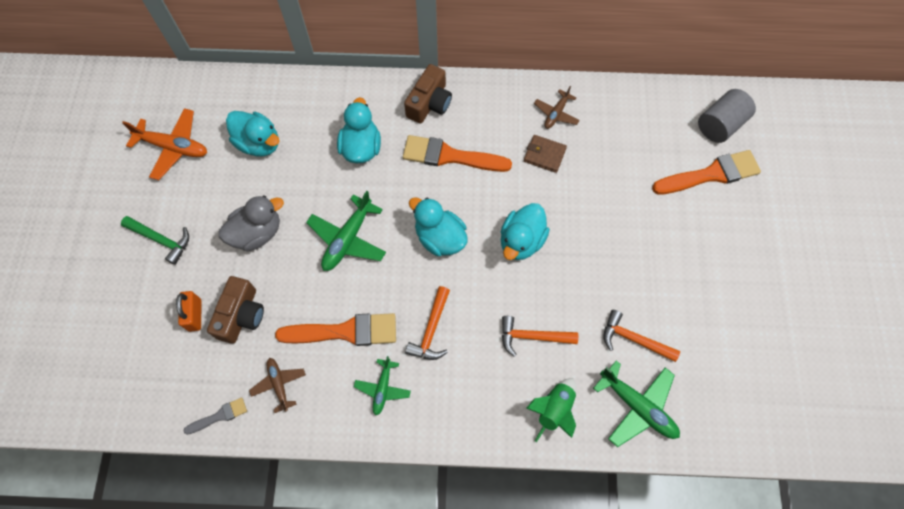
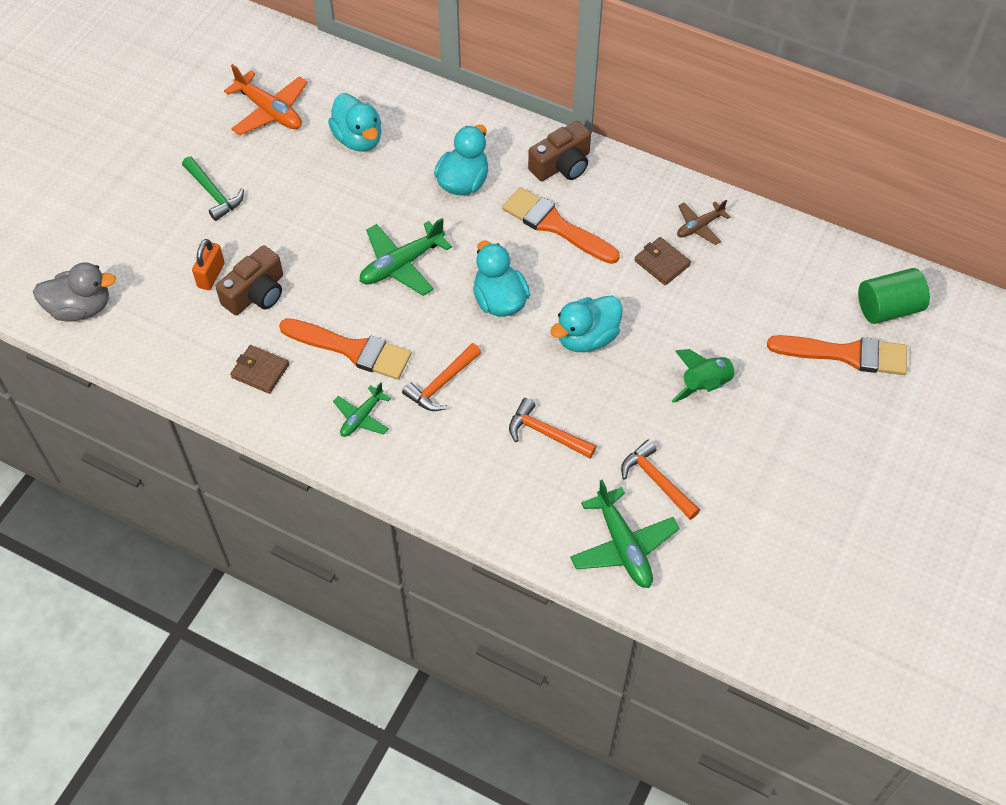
camera: 25 degrees right, 10 degrees down
(219, 416) = (188, 375): grey brush -> none
(257, 233) = (312, 223): grey duck -> grey duck (80, 308)
(279, 384) = (260, 371): brown plane -> brown wallet
(554, 409) = (530, 511): green rocket -> green rocket (705, 385)
(720, 125) = (888, 308): grey cylinder -> green cylinder

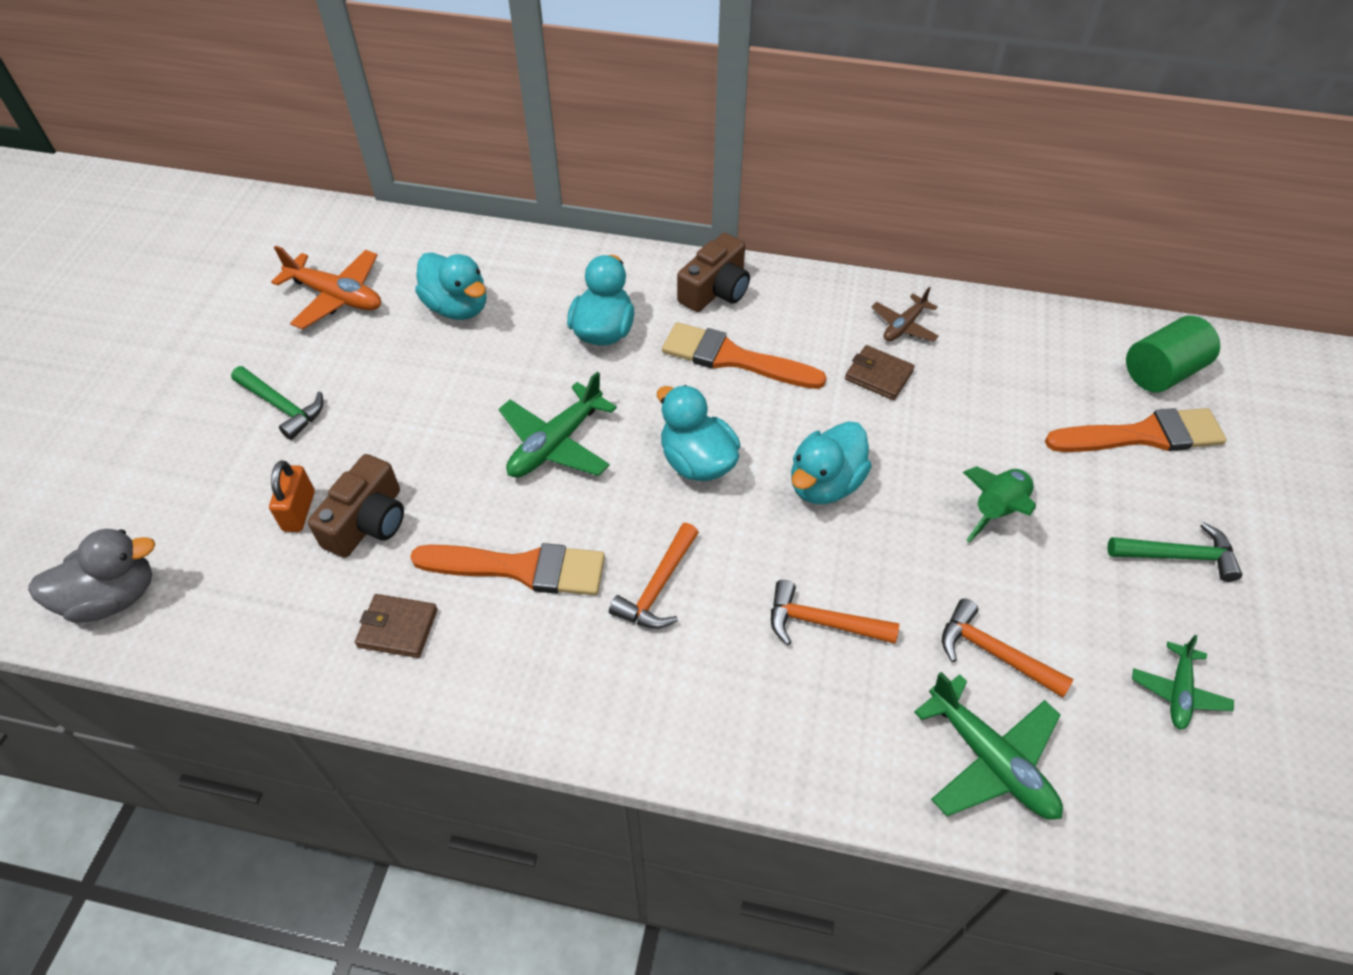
camera: 15 degrees left, 5 degrees down
(362, 417) = (561, 661): green plane -> green plane (1178, 692)
(824, 447) = (1178, 556): none -> green hammer

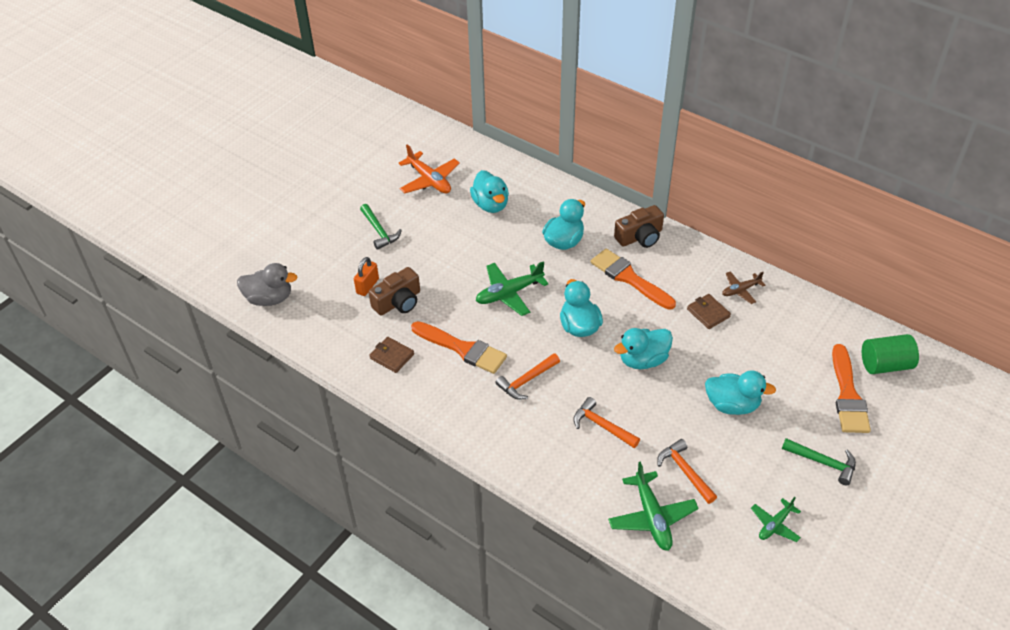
camera: 25 degrees right, 5 degrees down
(997, 510) = (732, 405): green rocket -> turquoise duck
(1143, 435) = (847, 395): orange brush -> orange brush turned 75 degrees clockwise

